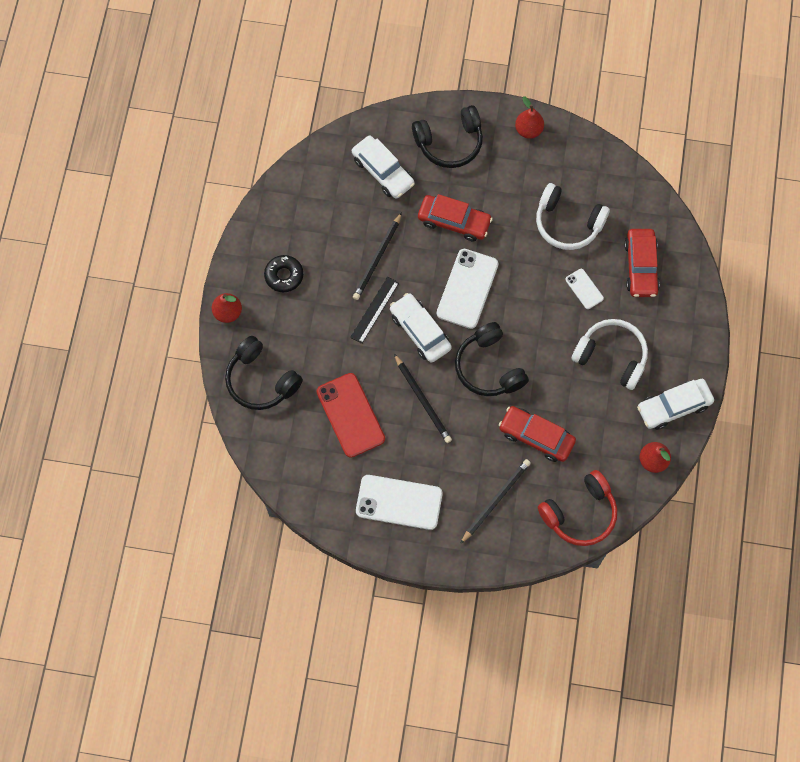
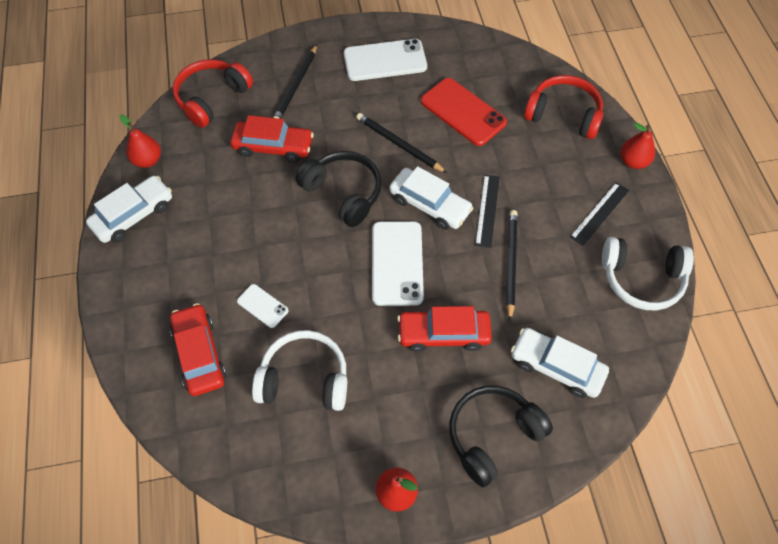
camera: 160 degrees right, 10 degrees down
(261, 380) = (563, 115): black headphones -> red headphones
(284, 275) = (600, 213): black donut -> black ruler
(611, 356) = (213, 243): white headphones -> white headphones (641, 279)

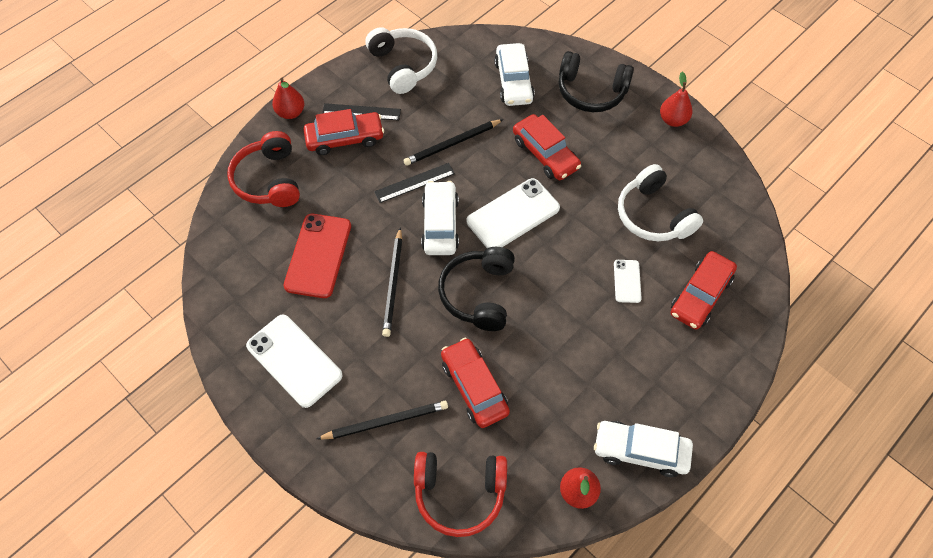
camera: 125 degrees left, 0 degrees up
(574, 185) = (345, 138): none -> red car

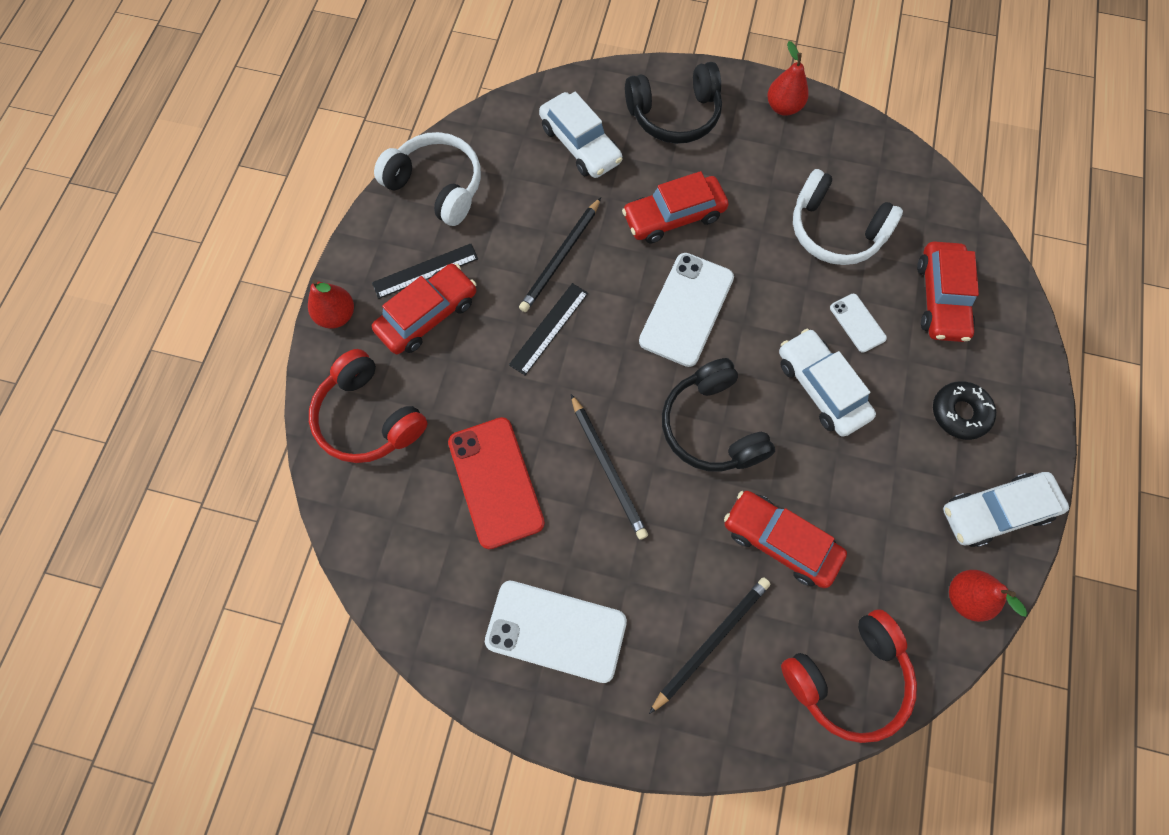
camera: 30 degrees left, 10 degrees up
(440, 224) = (613, 364): white car -> white car (821, 387)
(545, 154) = (673, 216): red car -> red car turned 135 degrees clockwise
(660, 375) = (959, 413): none -> black donut

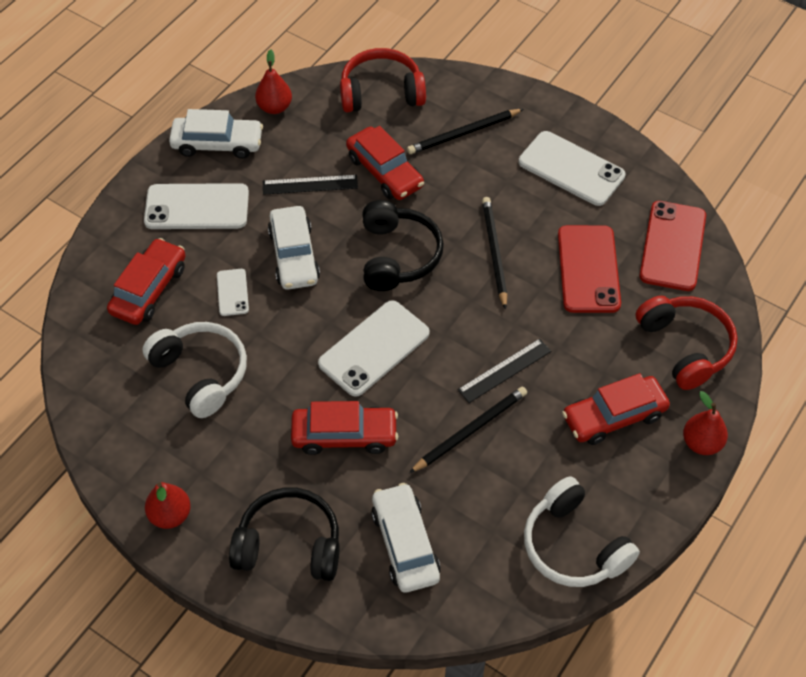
camera: 160 degrees left, 15 degrees down
(405, 550) = (673, 246): none -> red phone
(425, 270) = (607, 459): black ruler -> black ruler (310, 185)
(959, 413) = (197, 207): black donut -> white phone

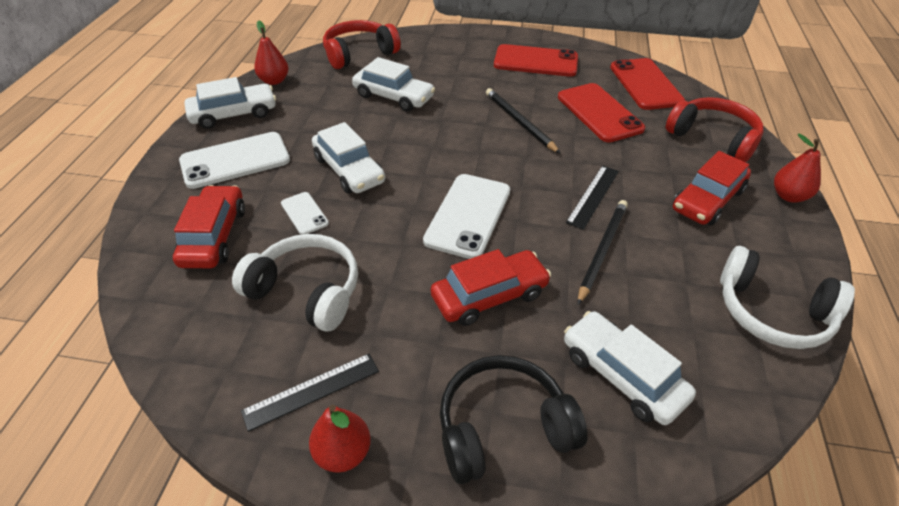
camera: 25 degrees left, 10 degrees down
(310, 185) = (334, 120): black ruler -> black ruler (312, 391)
(384, 172) = (393, 97): red car -> white car
(397, 256) = (442, 145): black headphones -> none
(463, 133) = (440, 61): black pencil -> none
(571, 169) = (536, 61): white phone -> red phone

